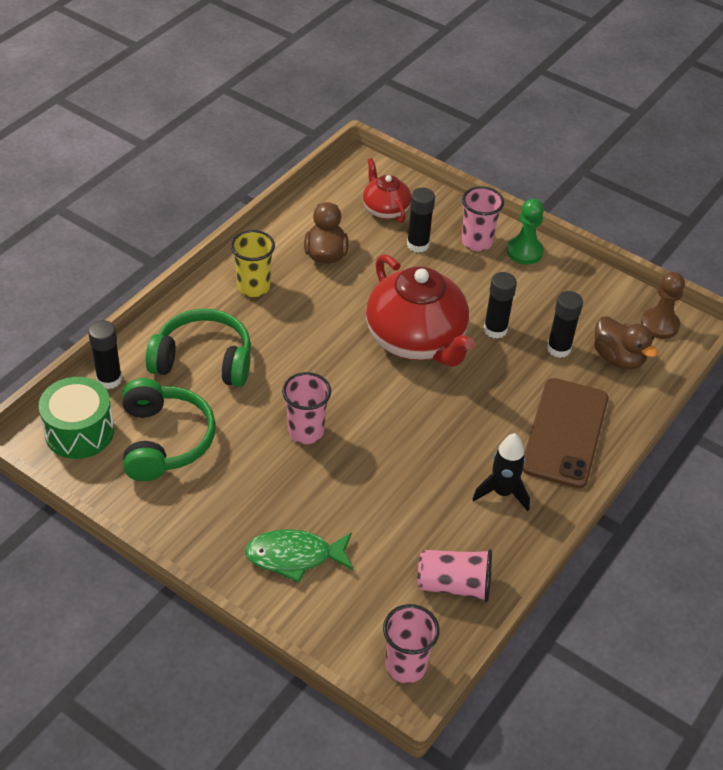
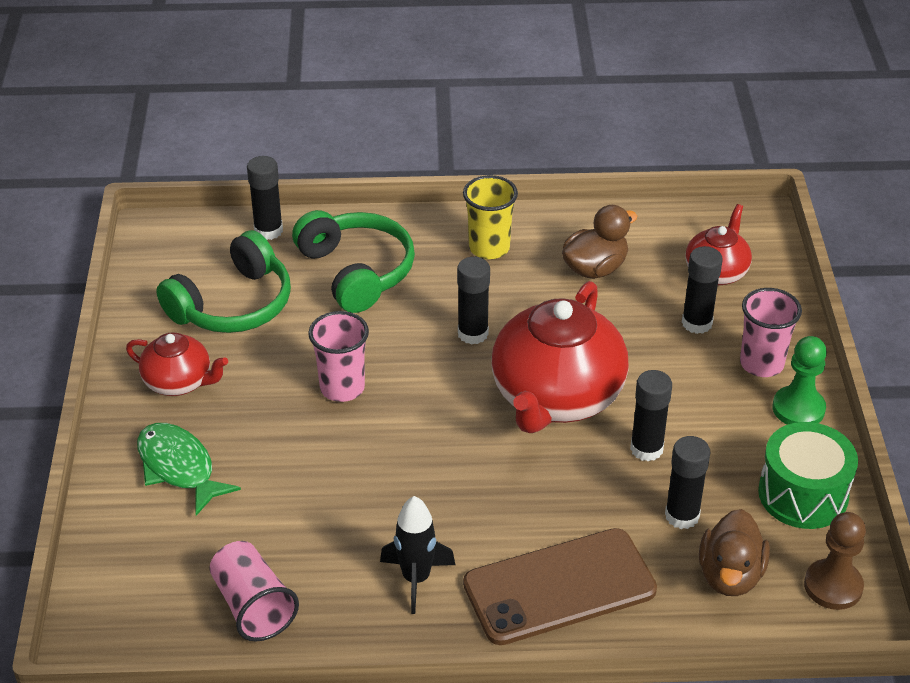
camera: 55 degrees right, 5 degrees down
(79, 432) = (189, 250): green drum -> green drum (803, 494)
(211, 512) = (179, 382): none -> red teapot
(323, 342) = (473, 333): none -> black glue stick
(406, 666) = (118, 623): pink cup -> none

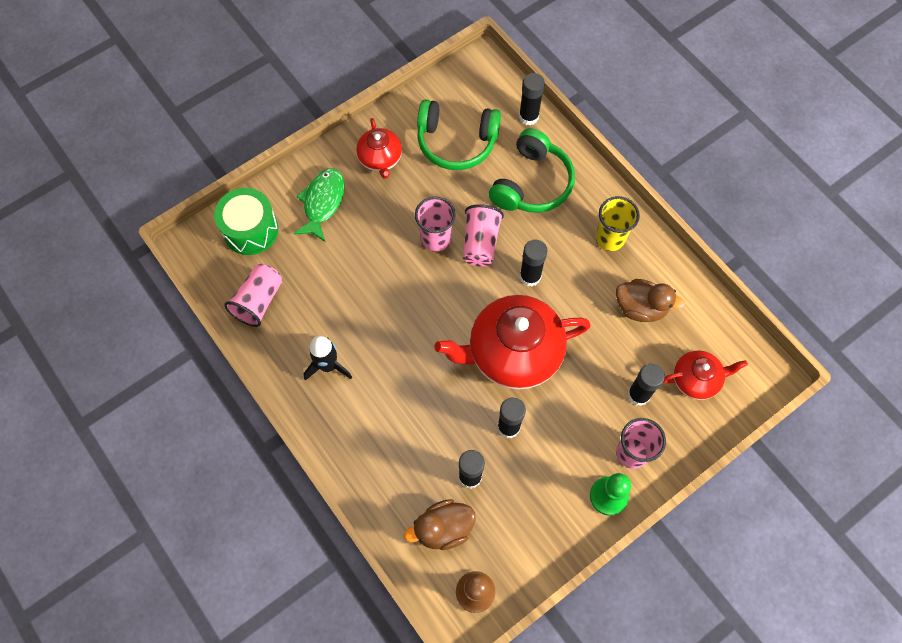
camera: 55 degrees right, 25 degrees up
(388, 352) = (480, 243): none -> pink cup
(559, 587) = (372, 441): brown phone -> none
(803, 494) = (537, 536): green drum -> green drum (250, 230)

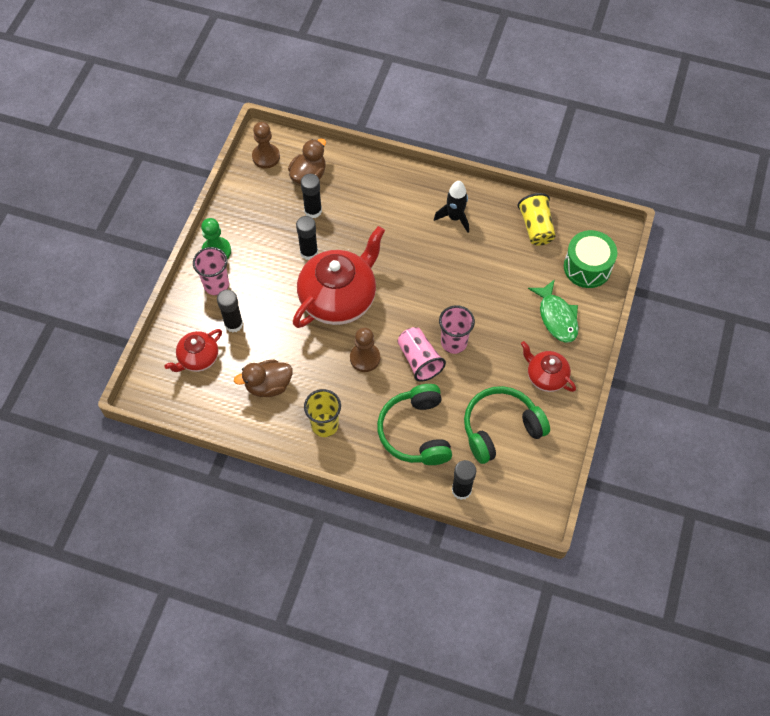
camera: 145 degrees right, 5 degrees down
(259, 301) = (536, 227): pink cup -> yellow cup
(530, 276) = (365, 358): black glue stick -> brown pawn

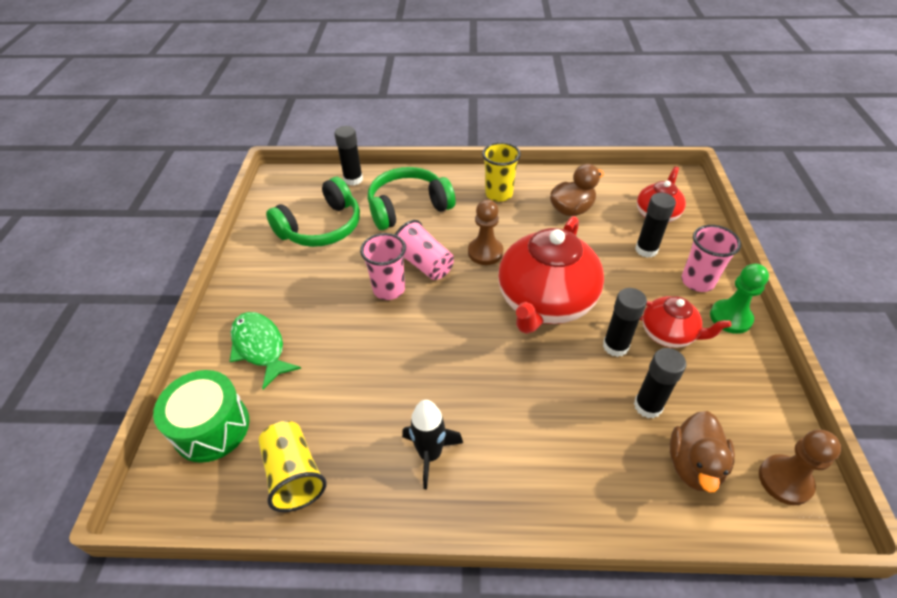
camera: 165 degrees right, 15 degrees down
(416, 432) = (408, 207): green headphones -> green headphones turned 90 degrees counterclockwise
(546, 376) = (274, 281): red teapot -> red teapot (668, 334)

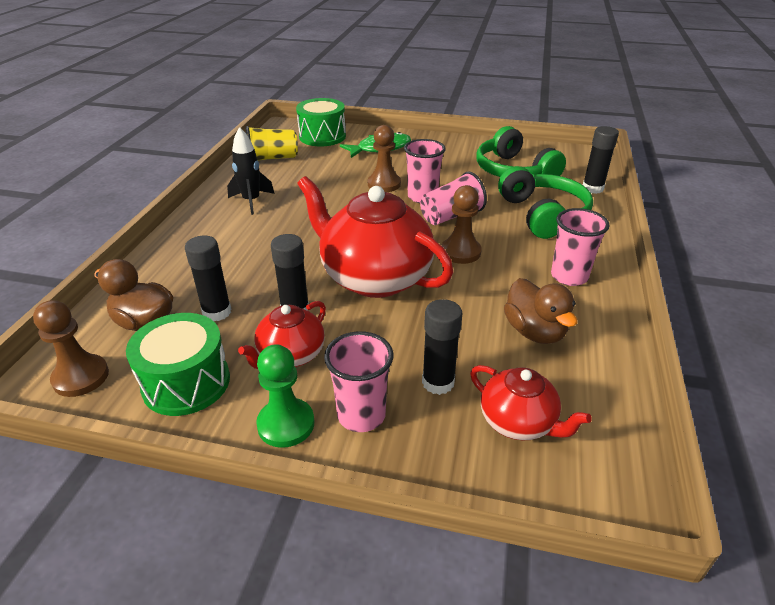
camera: 100 degrees right, 10 degrees down
(363, 326) = (384, 184): none -> brown pawn
(498, 194) = (569, 276): yellow cup -> pink cup
(737, 393) = (186, 382): none -> green drum

